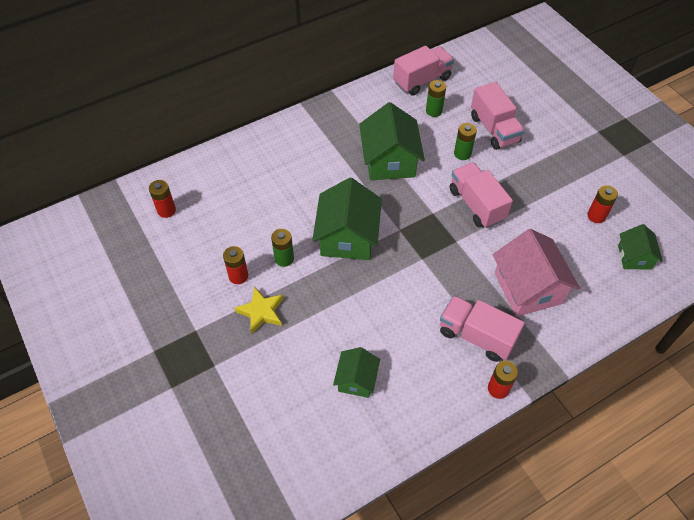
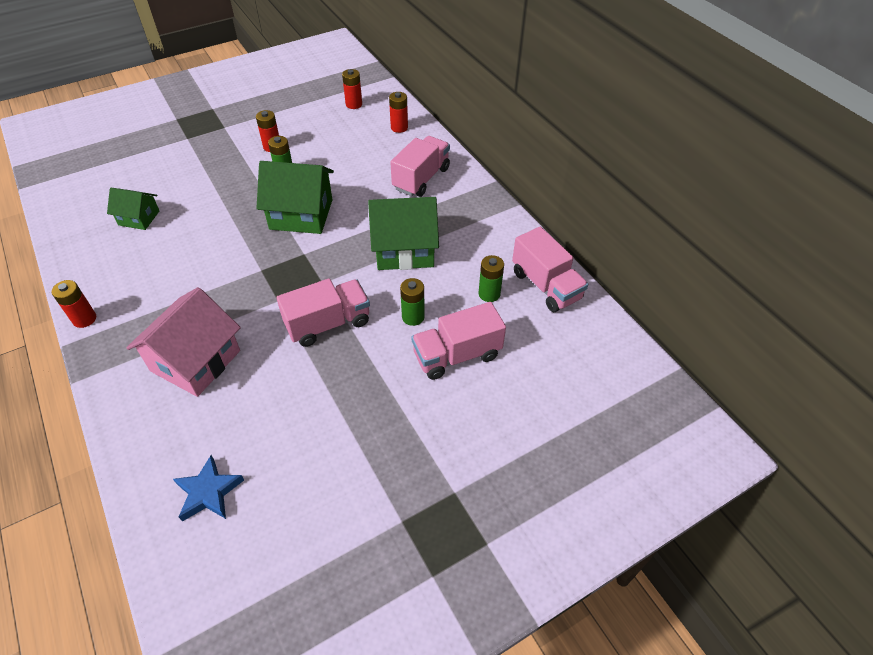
camera: 90 degrees right, 5 degrees down
(261, 312) = (230, 161): yellow star -> none
(476, 336) = (151, 307): pink truck -> pink truck (421, 178)
(528, 288) = (196, 361): pink house -> pink house turned 45 degrees counterclockwise
(596, 216) = (288, 456): red battery -> red battery (399, 127)
(634, 257) = (208, 492): green house -> blue star

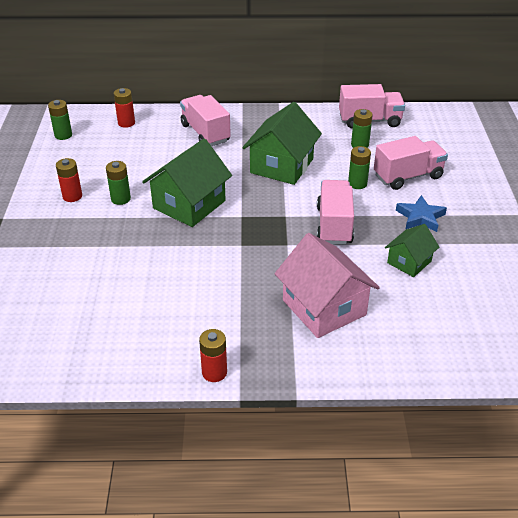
camera: 60 degrees left, 10 degrees down
(139, 218) = (92, 307): green house -> green house (409, 262)
(208, 492) = (468, 329): blue star -> blue star (420, 217)
(354, 104) = (63, 135): red battery -> green battery
(457, 355) = (408, 176): pink truck -> pink truck turned 120 degrees counterclockwise

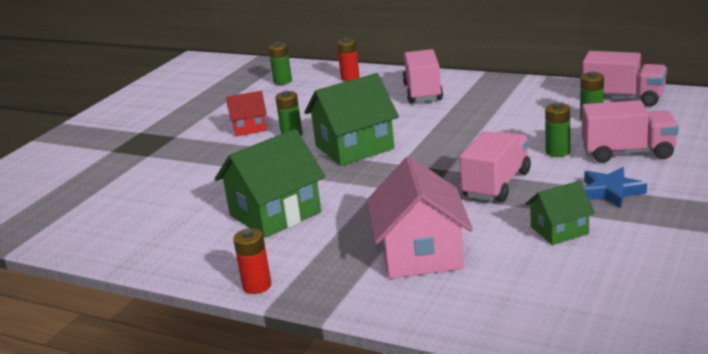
camera: 30 degrees right, 15 degrees down
(72, 196) = (249, 128): red battery -> red house
(282, 166) = (482, 127): green house -> green house (275, 214)

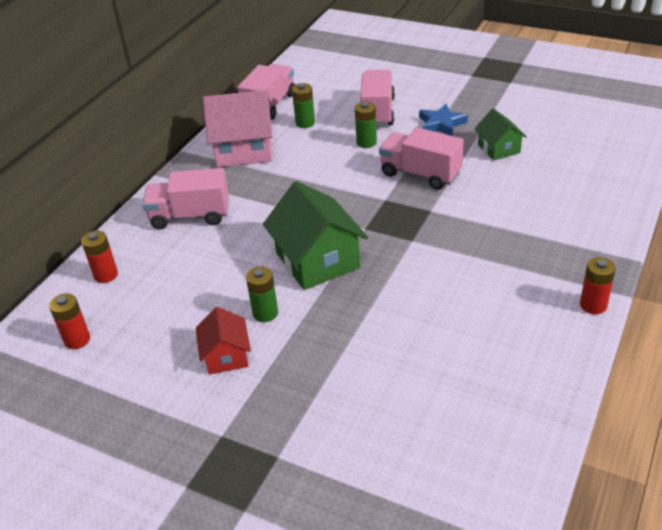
camera: 90 degrees left, 15 degrees up
(275, 214) = (459, 307): green house -> none
(282, 81) = (77, 340): green battery -> red battery
(420, 254) = (534, 213): pink house -> pink house (244, 150)

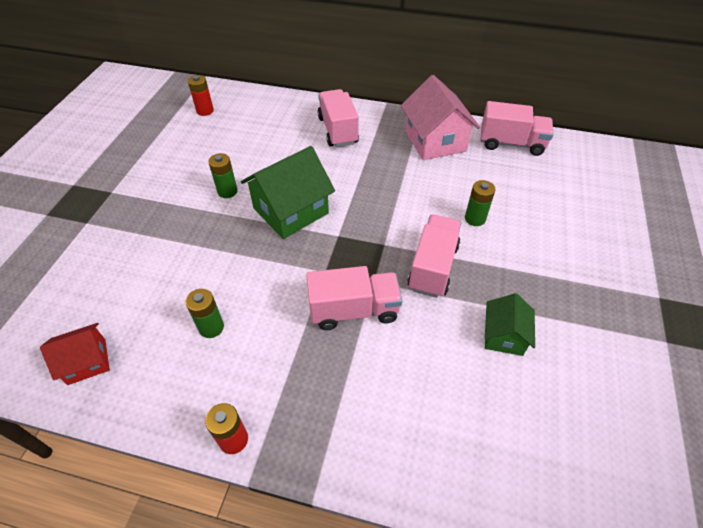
camera: 75 degrees right, 10 degrees up
(106, 275) = (267, 107): red battery -> none
(226, 356) = (184, 180): red house -> red house (87, 361)
(305, 123) = (492, 171): green battery -> green battery (211, 327)
(377, 112) = (534, 220): pink truck -> pink truck (354, 310)
(441, 124) = (534, 276): blue star -> none
(499, 149) = (504, 336): green house -> green house turned 45 degrees counterclockwise

